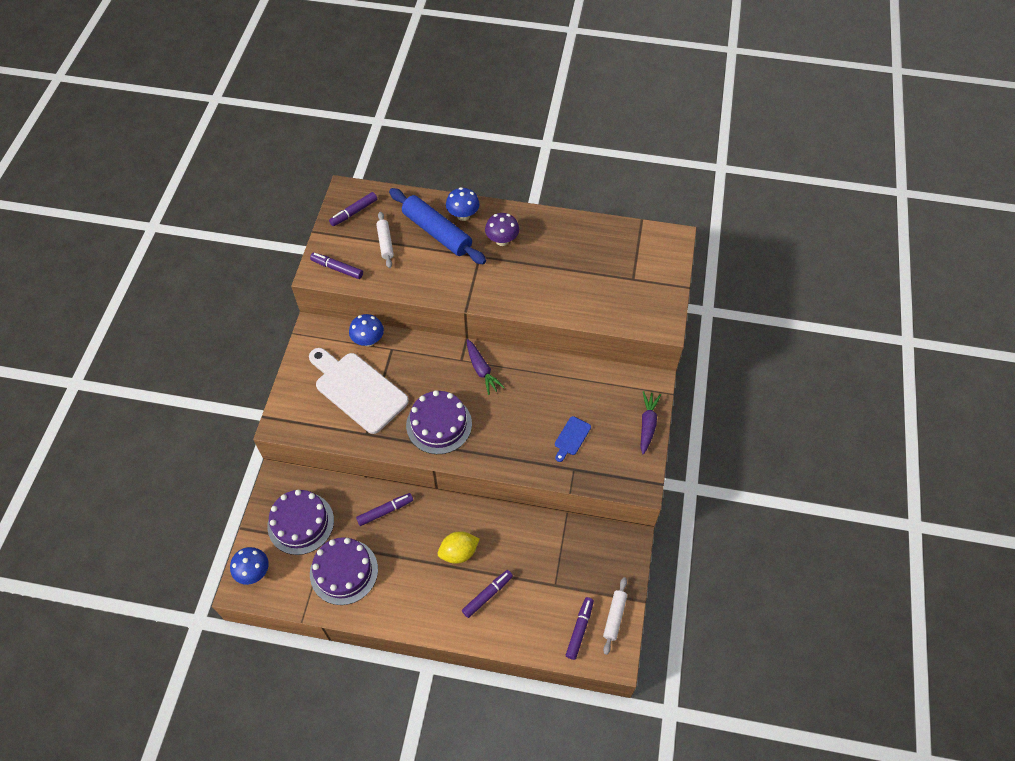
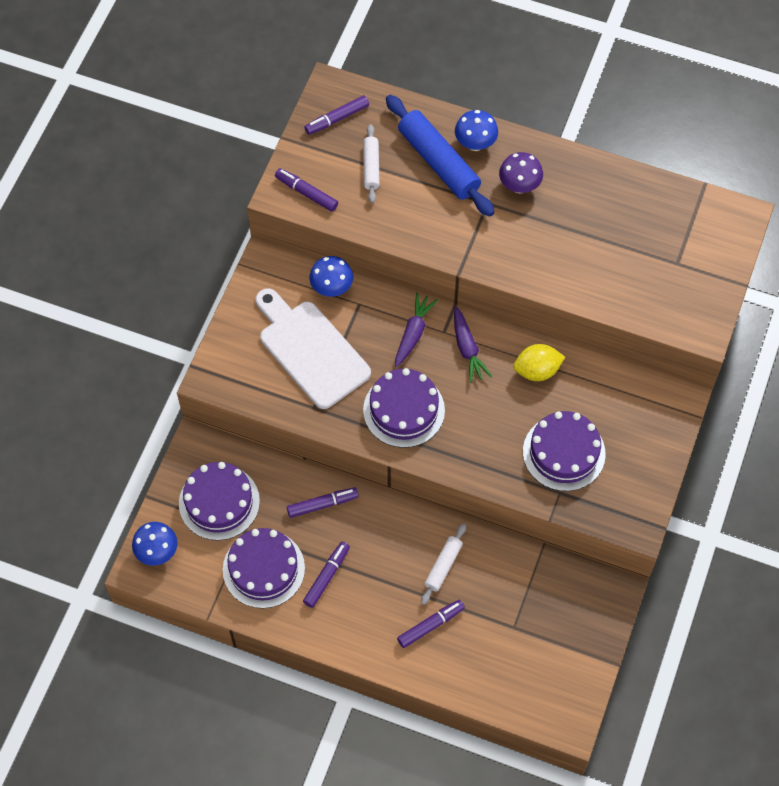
camera: 10 degrees right, 5 degrees up
(458, 552) = (404, 569): yellow lemon -> yellow lemon (537, 370)
(571, 437) = (564, 453): blue cutting board -> purple cake
(579, 630) = (533, 684): purple marker -> purple marker (326, 577)
(614, 617) = (578, 677): white rolling pin -> white rolling pin (443, 566)
(647, 424) = (662, 451): purple carrot -> purple carrot (413, 333)

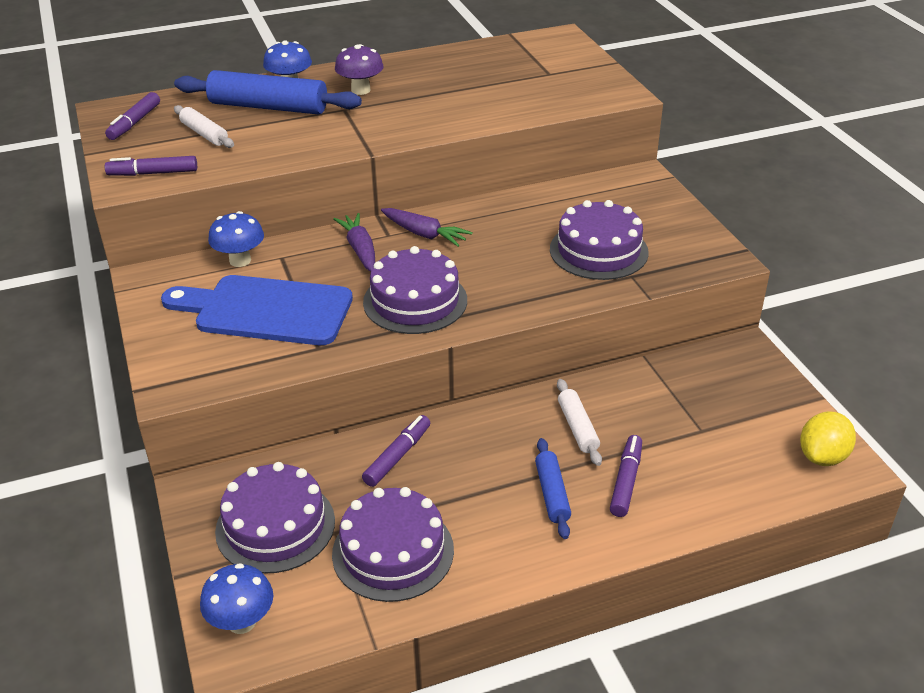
camera: 40 degrees left, 25 degrees down
(311, 350) = (266, 310): white cutting board -> blue cutting board
(326, 577) = (471, 512): purple marker -> none
(381, 600) = (552, 493): none -> blue rolling pin
(537, 370) = (504, 216): yellow lemon -> yellow lemon (822, 456)

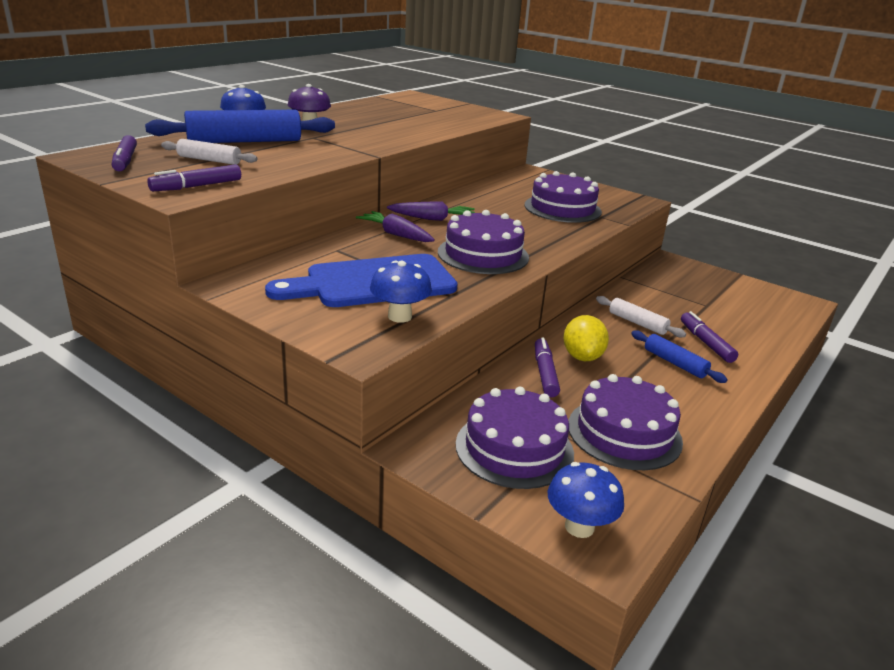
camera: 35 degrees left, 10 degrees down
(240, 260) = (303, 258): blue mushroom -> blue mushroom (399, 316)
(822, 456) = (783, 300): yellow lemon -> yellow lemon (582, 357)

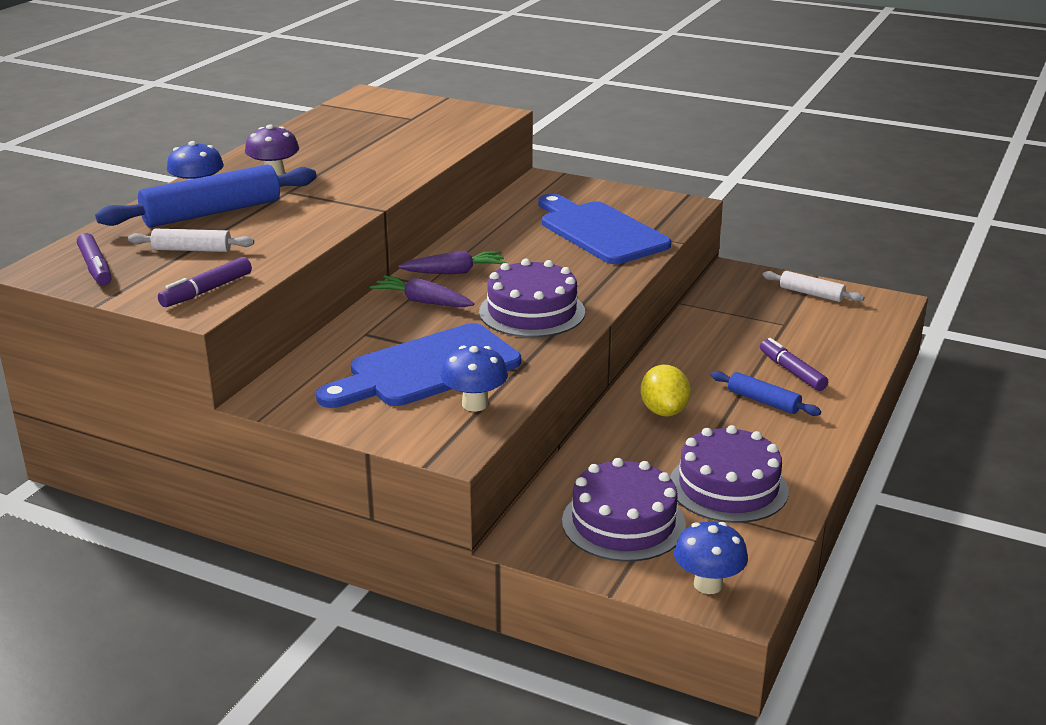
camera: 10 degrees left, 0 degrees up
(545, 373) = (629, 437): purple marker -> none
(562, 208) = (600, 231): purple cake -> blue cutting board
(637, 323) = (713, 360): white rolling pin -> white rolling pin (811, 294)

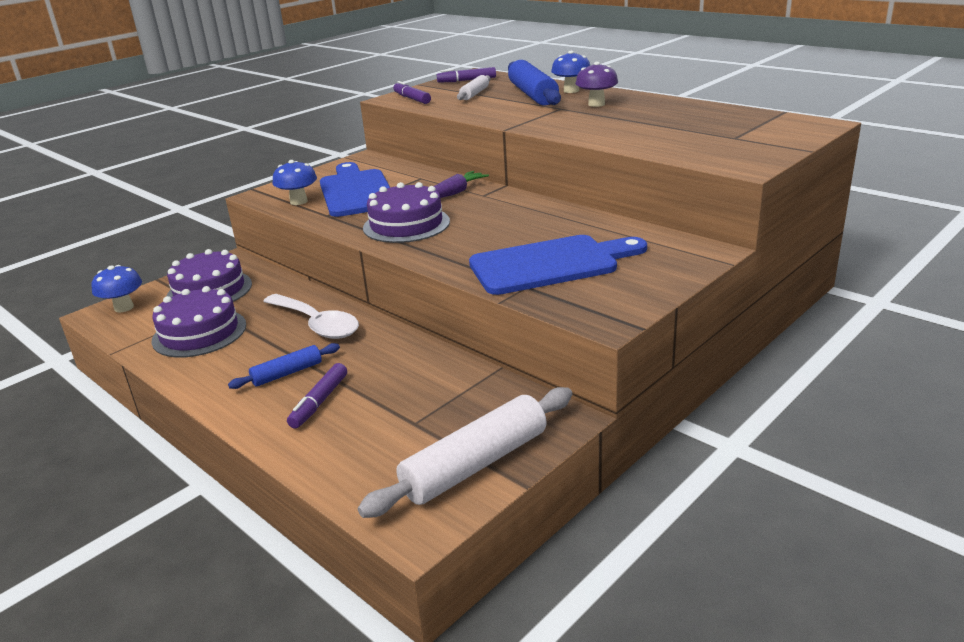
camera: 110 degrees right, 0 degrees up
(454, 272) = (497, 204): purple carrot -> none
(664, 411) = (317, 324): yellow lemon -> white spoon
(792, 372) = (320, 402): purple marker -> purple marker turned 120 degrees clockwise
(811, 294) = (475, 464): white rolling pin -> white rolling pin, size x1.88

